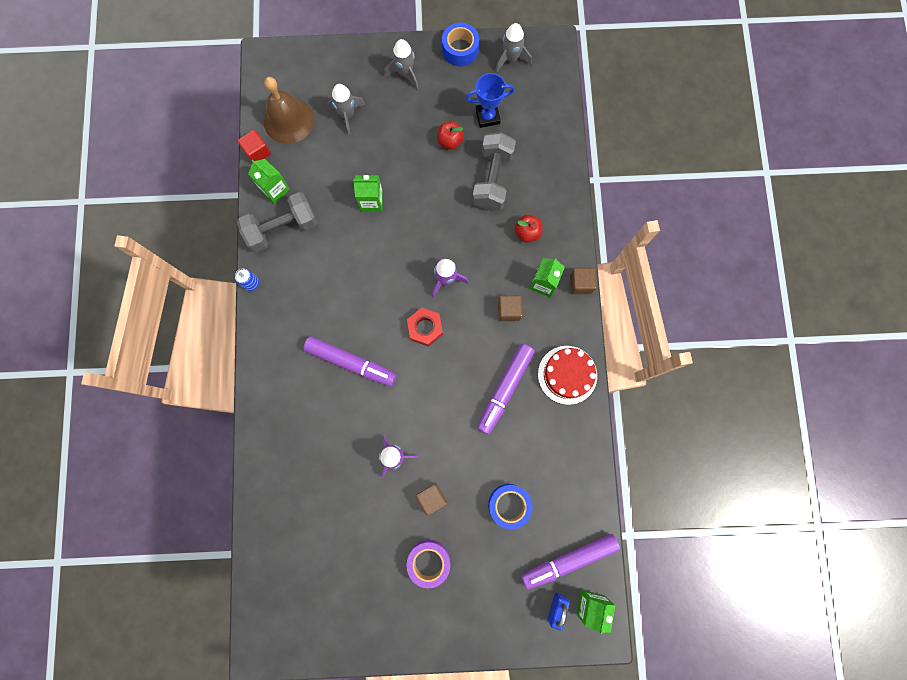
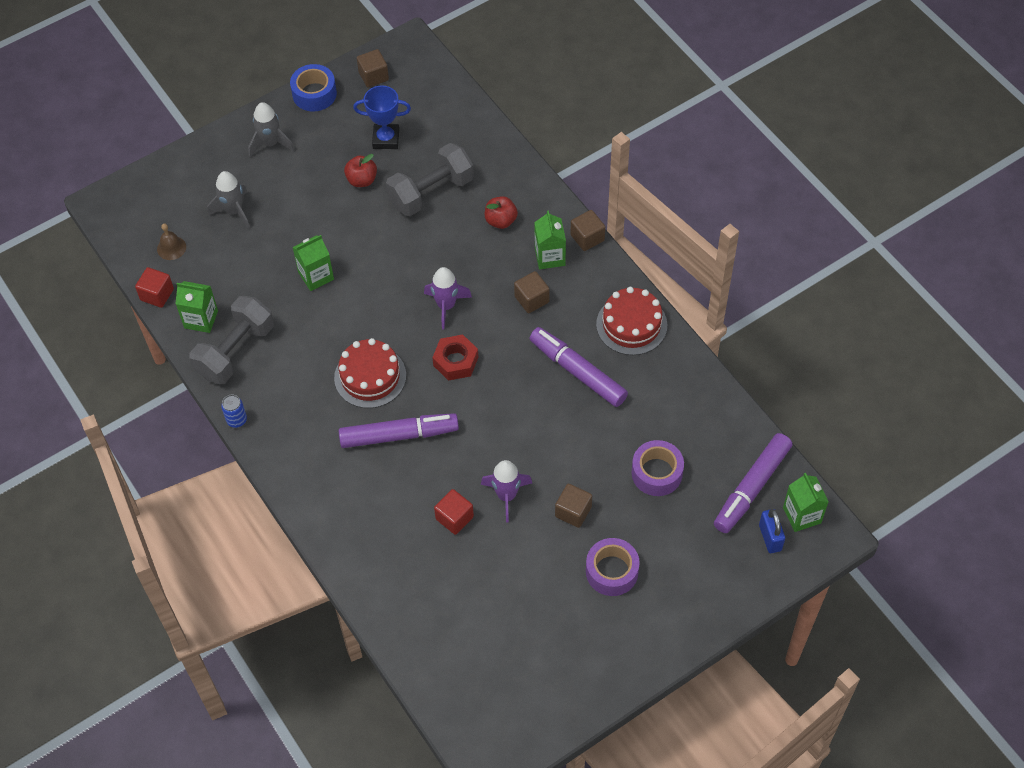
camera: 30 degrees left, 20 degrees down
(288, 120) = (171, 248): brown bell -> brown bell, size x0.46
(349, 451) = (454, 518): none -> red cube
(359, 304) = (370, 376): none -> red cake
(487, 116) = (386, 139): blue trophy -> blue trophy turned 45 degrees clockwise
(492, 179) = (431, 192): grey dumbbell -> grey dumbbell turned 75 degrees clockwise
(505, 389) = (577, 371): purple marker -> purple marker turned 135 degrees clockwise
(509, 505) = (657, 473): blue tape -> purple tape
(511, 58) = (373, 76): grey rocket -> brown cube

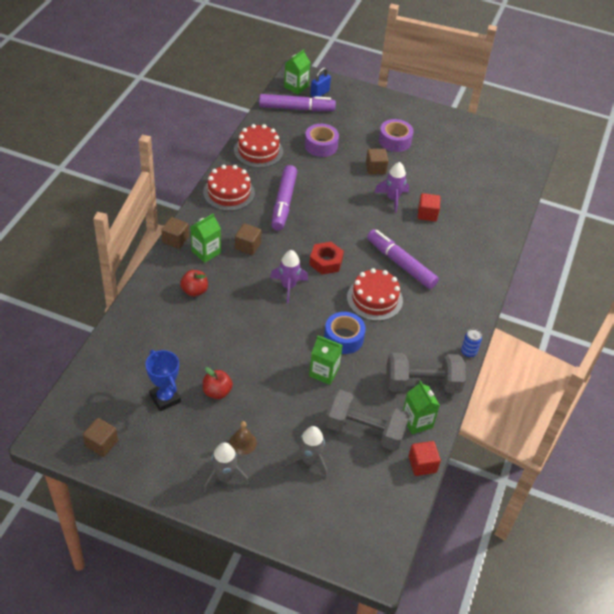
camera: 130 degrees left, 10 degrees down
(171, 248) = (376, 483): brown bell -> brown bell (243, 442)
(314, 94) = (149, 477): blue tape -> blue tape (343, 338)
(431, 192) = (197, 343): grey dumbbell -> grey dumbbell (364, 431)
(689, 395) = (258, 151): none -> red cake

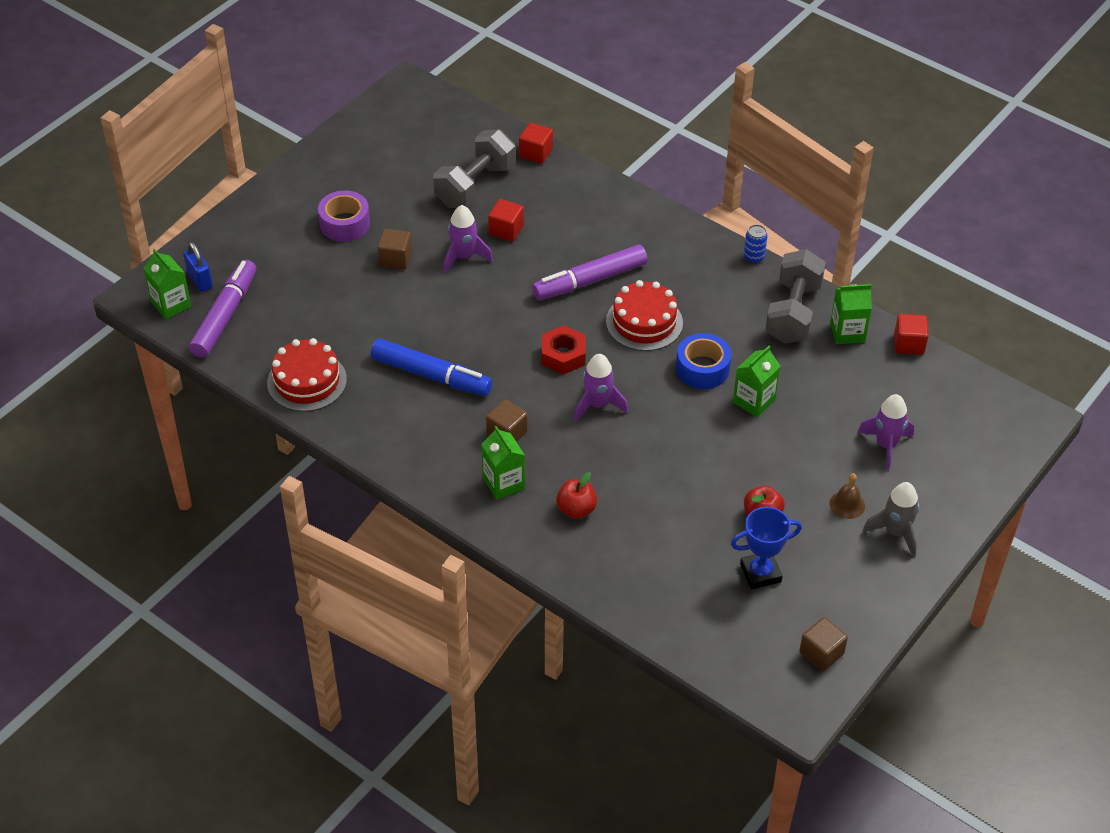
camera: 70 degrees left, 0 degrees up
(175, 240) = (467, 514): brown cube -> none
(229, 192) = (387, 434): red cake -> none
(283, 203) = (431, 375): purple marker -> blue marker
(309, 461) = (886, 445): grey rocket -> purple rocket
(321, 145) = (323, 306): purple tape -> none
(364, 431) = (851, 383): grey dumbbell -> grey dumbbell (475, 185)
(508, 216) = (536, 153): none -> red cube

